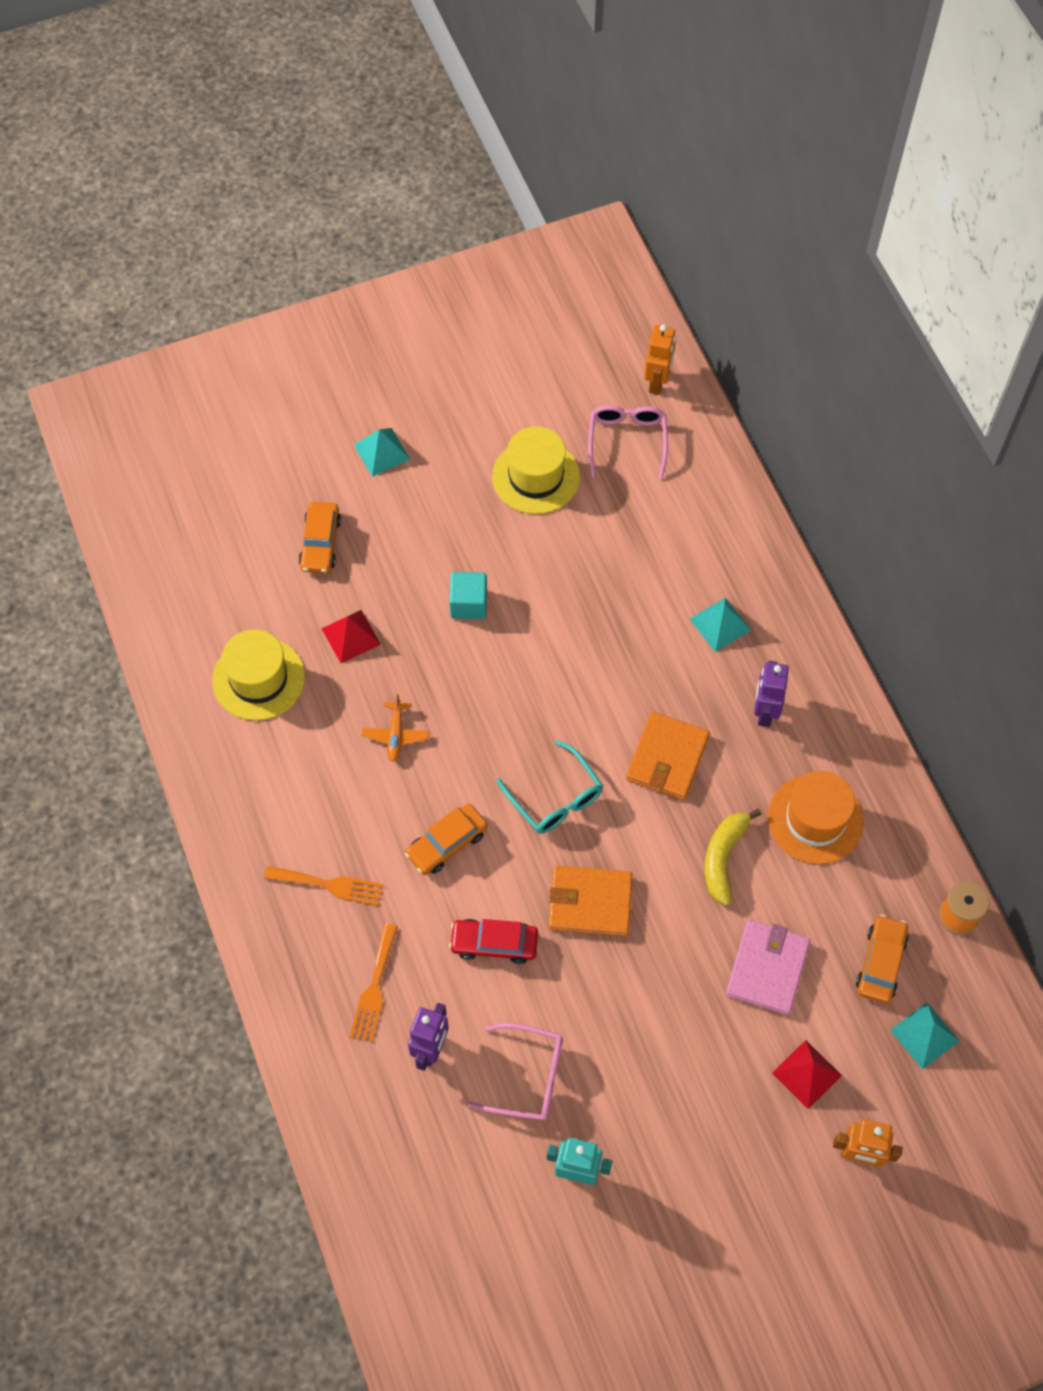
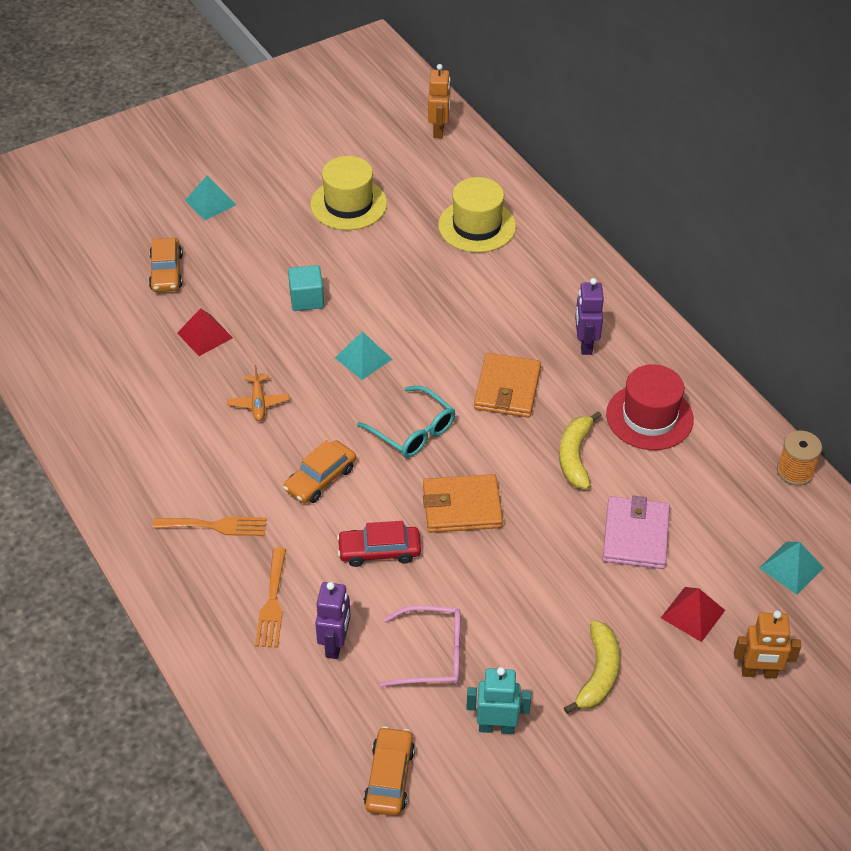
camera: 10 degrees left, 15 degrees down
(258, 679) = (125, 377): yellow hat -> yellow hat (477, 226)
(627, 441) = (422, 171): pink glasses -> none
(693, 1128) = (598, 674): none -> yellow banana
(720, 624) = (531, 287): turquoise pyramid -> turquoise pyramid (363, 358)
(815, 819) = (649, 417): orange hat -> red hat
(881, 963) = (736, 517): orange car -> orange car (389, 777)

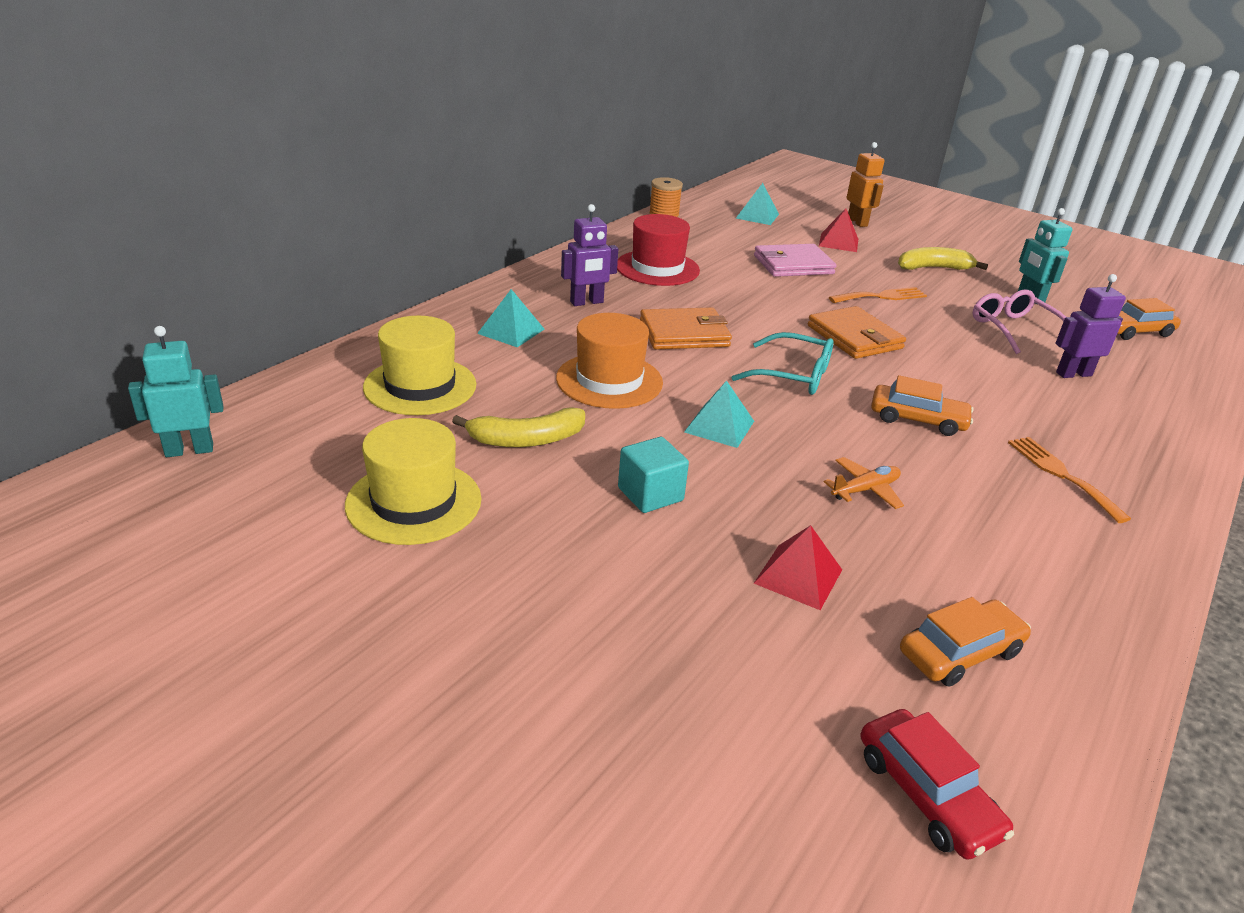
camera: 115 degrees left, 15 degrees down
(166, 272) = (697, 675): orange car -> orange car (960, 653)
(210, 202) = (473, 677): turquoise pyramid -> turquoise pyramid (511, 331)
(272, 602) = (1087, 416): orange fork -> orange fork (881, 296)
(379, 551) = (954, 369): red car -> red car (926, 794)
(413, 431) = (793, 375): turquoise glasses -> turquoise glasses turned 90 degrees clockwise
(439, 130) = (189, 450): orange robot -> turquoise robot
(448, 320) = (609, 380): none -> orange hat
(575, 456) = (737, 294): yellow banana -> yellow banana (526, 440)

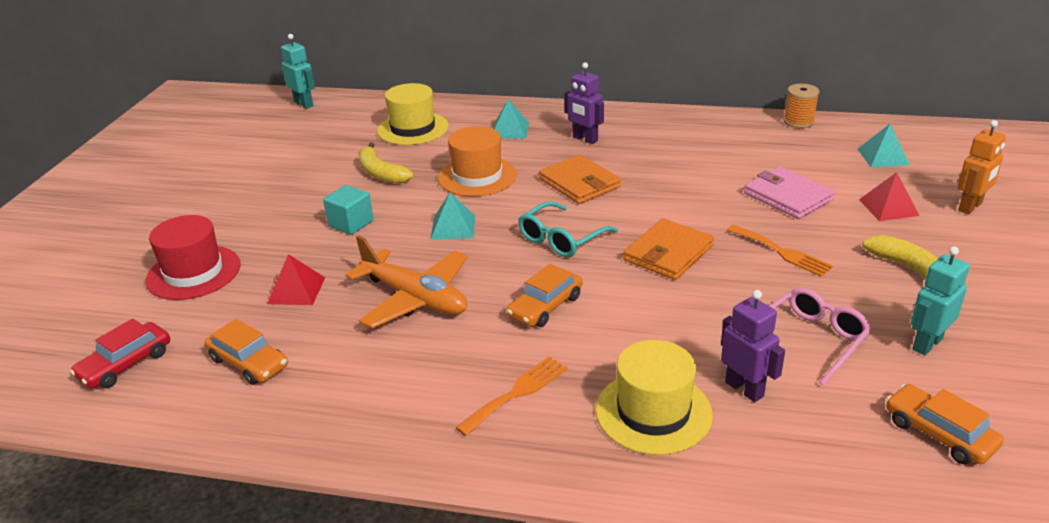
camera: 70 degrees right, 0 degrees up
(414, 502) = (297, 164): yellow hat -> yellow hat (653, 412)
(657, 268) = (684, 146): red hat -> red hat (193, 272)
(793, 375) = (561, 239): turquoise glasses -> turquoise glasses turned 45 degrees clockwise
(865, 490) = (415, 298): orange plane -> orange plane, size x2.03
(917, 419) = (545, 306): orange car -> orange car turned 45 degrees clockwise

